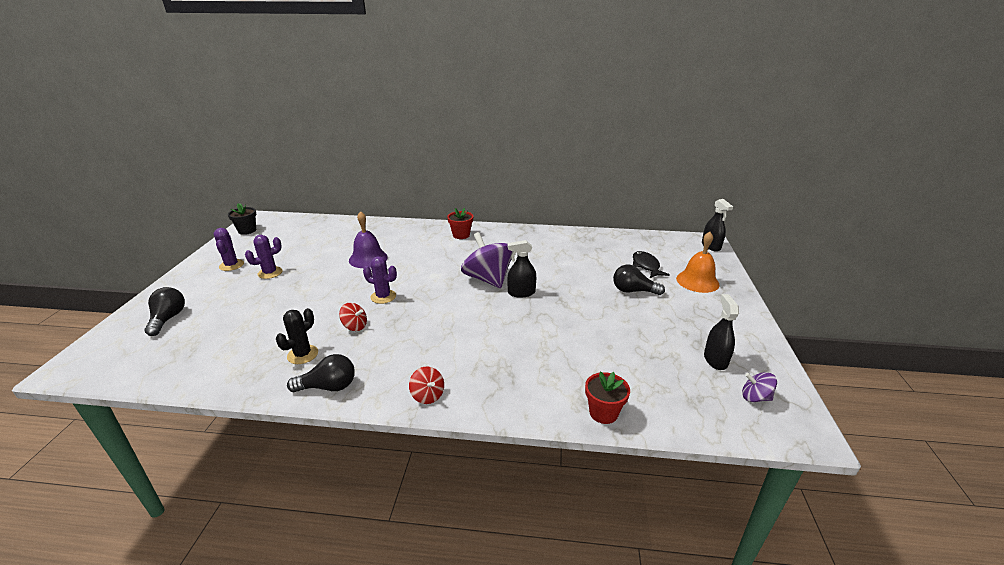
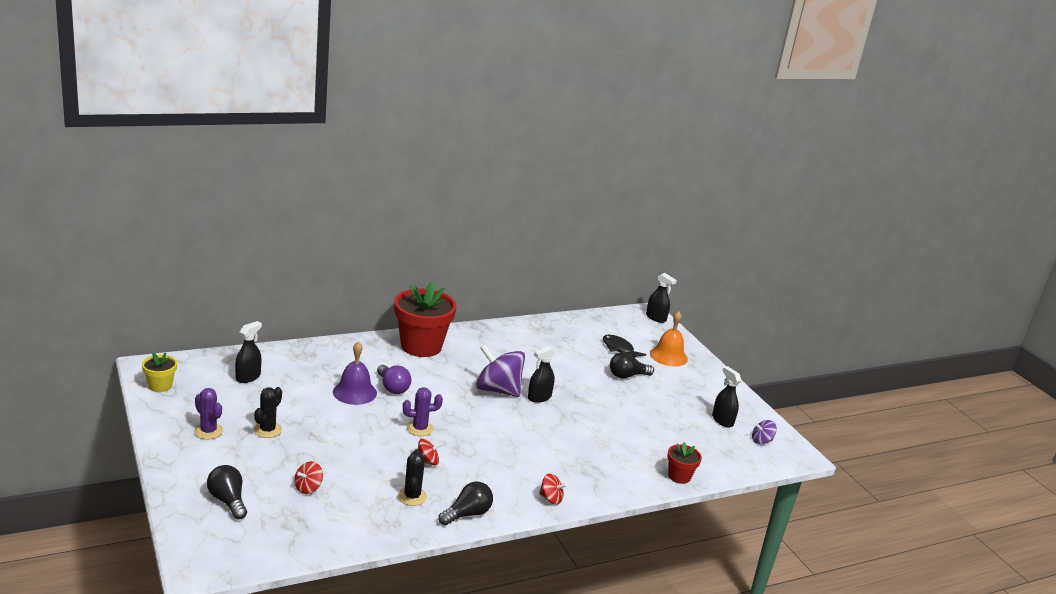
camera: 35 degrees left, 5 degrees down
(235, 324) = (308, 487): none -> red spinning top
(247, 230) = (160, 386): black flower pot -> yellow flower pot
(270, 273) = (267, 430): purple cactus -> black cactus
(309, 235) = (248, 377): none -> black spray bottle
(401, 260) = (392, 387): none -> purple light bulb
(461, 235) = (421, 346): red flower pot -> red flower pot, size x2.08

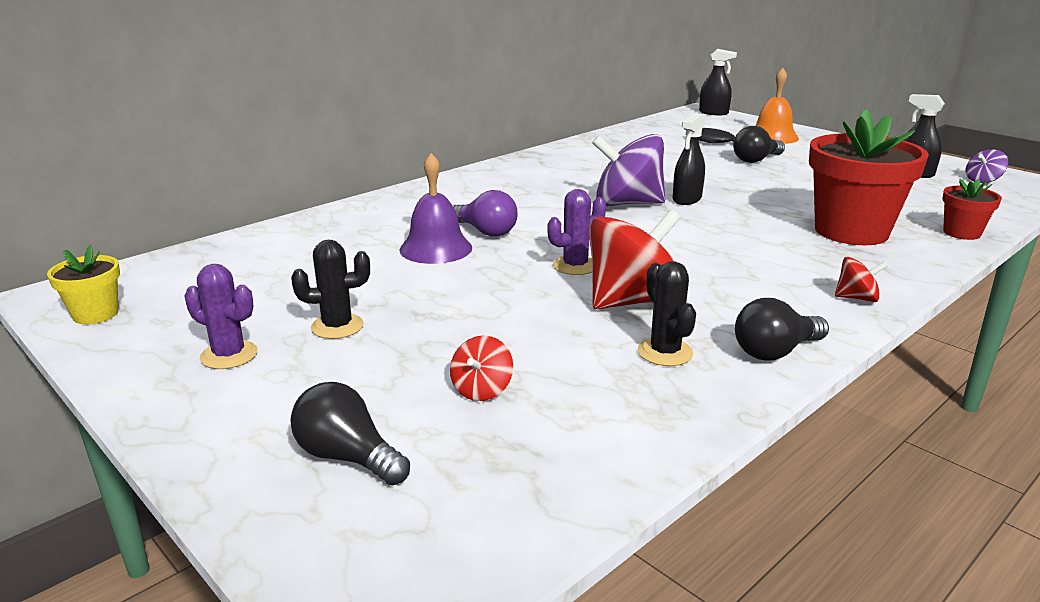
camera: 15 degrees left, 0 degrees up
(248, 377) = (250, 268): black spray bottle -> none
(267, 430) = (337, 326): black cactus -> black cactus turned 75 degrees clockwise
(421, 346) = (478, 185): red flower pot -> red flower pot (851, 231)
(427, 461) = (632, 301): red spinning top -> red spinning top, size x2.15
(467, 514) = (775, 351): black light bulb -> black light bulb turned 150 degrees counterclockwise

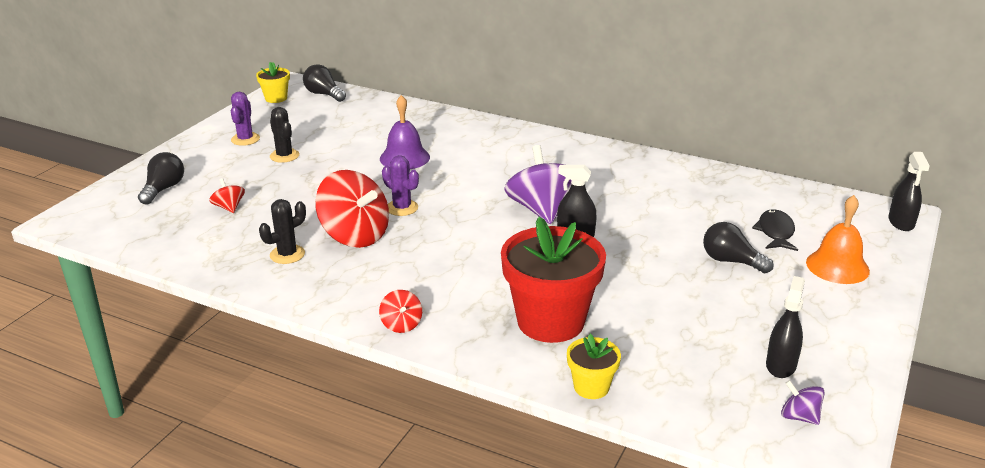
camera: 70 degrees right, 5 degrees up
(482, 390) = (229, 207): red spinning top -> red spinning top turned 60 degrees clockwise
(485, 231) = (444, 167): purple light bulb -> none
(775, 351) = (301, 293): black light bulb -> black light bulb (324, 94)
(961, 233) = (591, 387): red flower pot -> yellow flower pot

